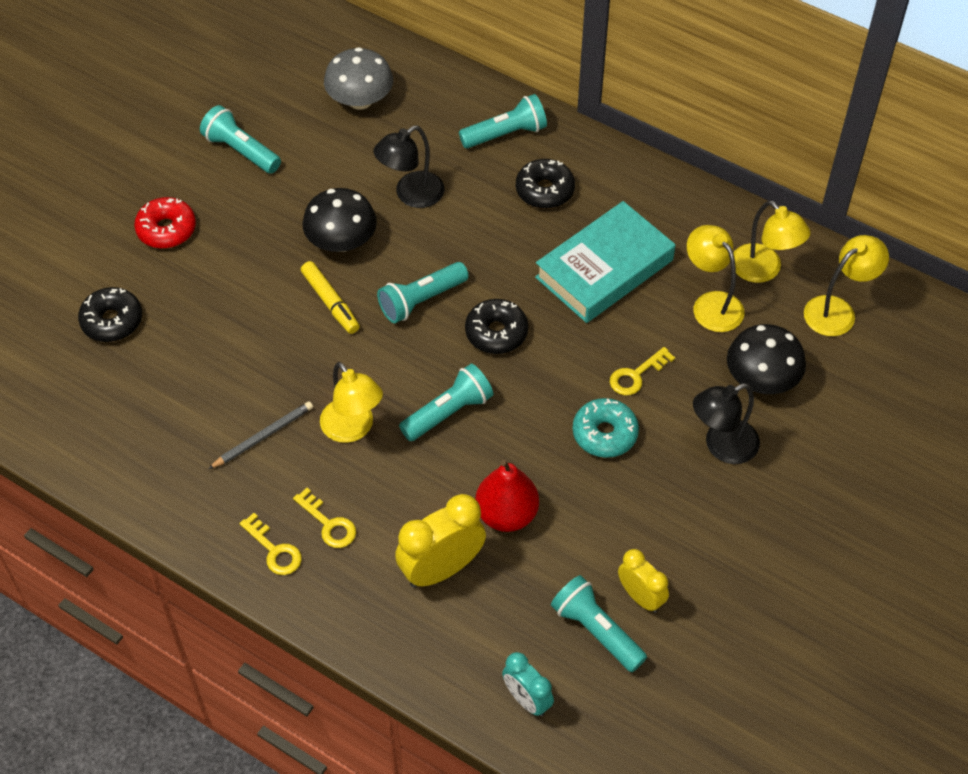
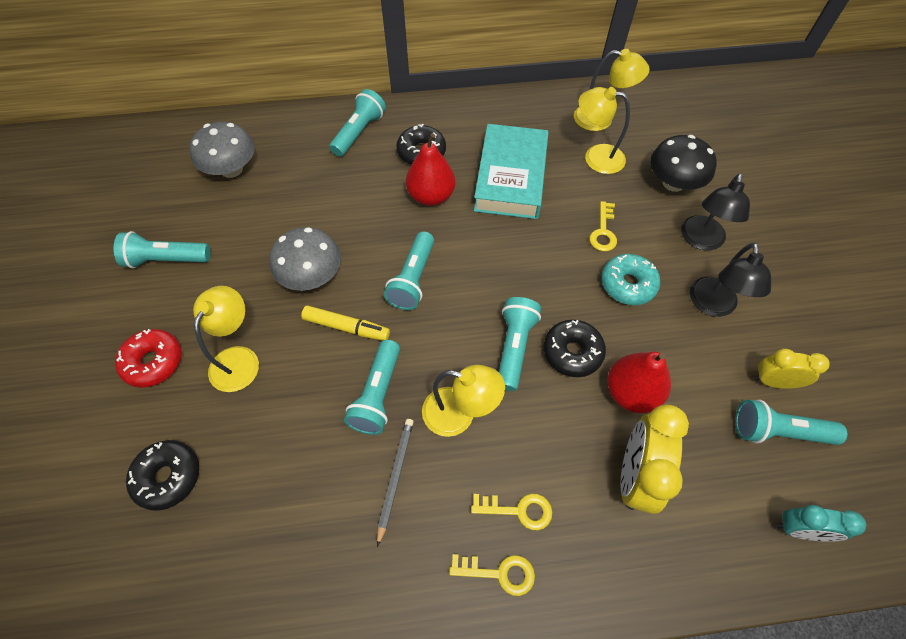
camera: 40 degrees left, 5 degrees up
(306, 370) = (378, 395): none -> turquoise flashlight
(341, 241) = (311, 276): black mushroom -> grey mushroom
(411, 195) = (332, 211): black lamp -> black lamp (713, 306)
(496, 333) = (487, 266): black donut -> black donut (572, 352)
(510, 238) = (431, 196): none -> red pear
(837, 310) = (665, 116): yellow lamp -> yellow lamp (239, 359)

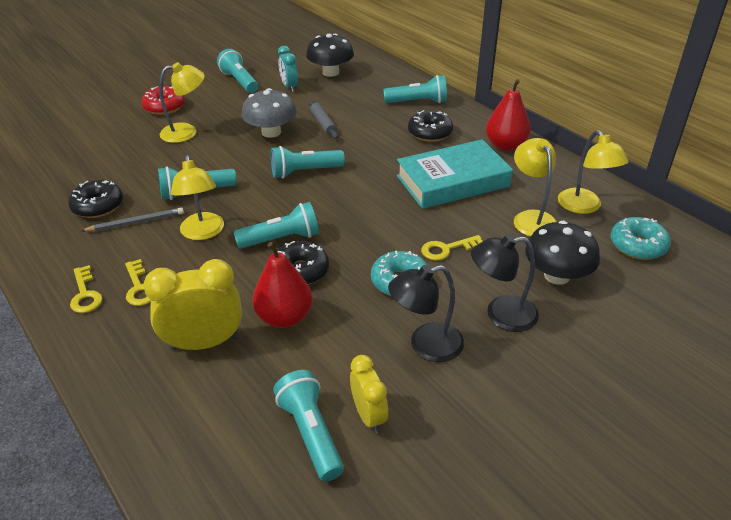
camera: 60 degrees right, 20 degrees down
(168, 477) = (92, 142): black donut -> black donut (98, 206)
(231, 169) = (330, 72): grey mushroom -> black mushroom
(334, 223) = (323, 123): none -> grey rolling pin
(346, 327) = (240, 160): yellow marker -> none
(431, 196) = (390, 152): red pear -> red pear (505, 145)
(664, 119) = (637, 245): none -> turquoise donut
(799, 529) = (208, 476): turquoise clock -> turquoise clock (289, 86)

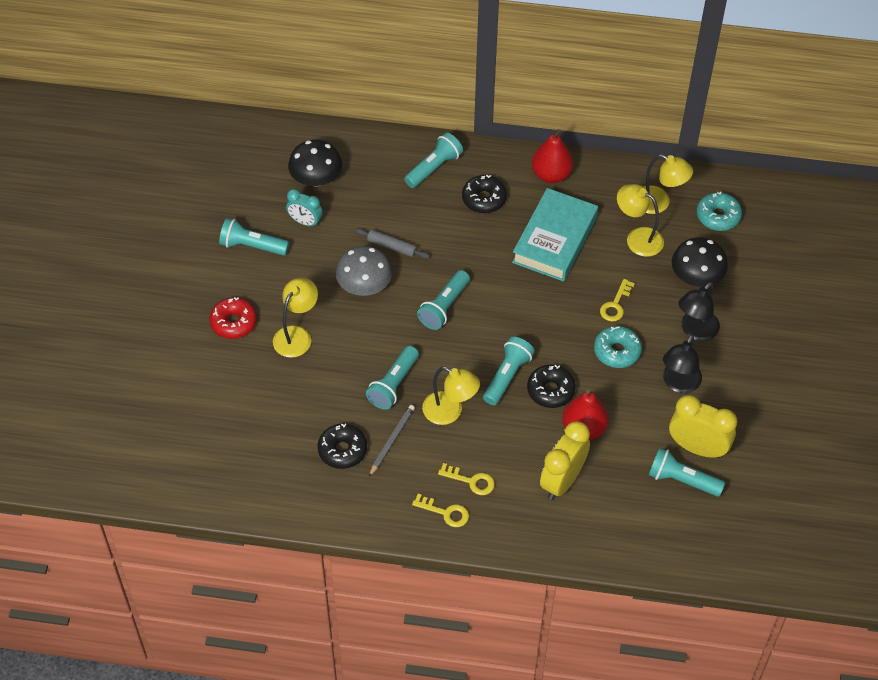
camera: 45 degrees left, 15 degrees up
(369, 415) = (697, 448): yellow clock -> yellow clock, size x1.63

